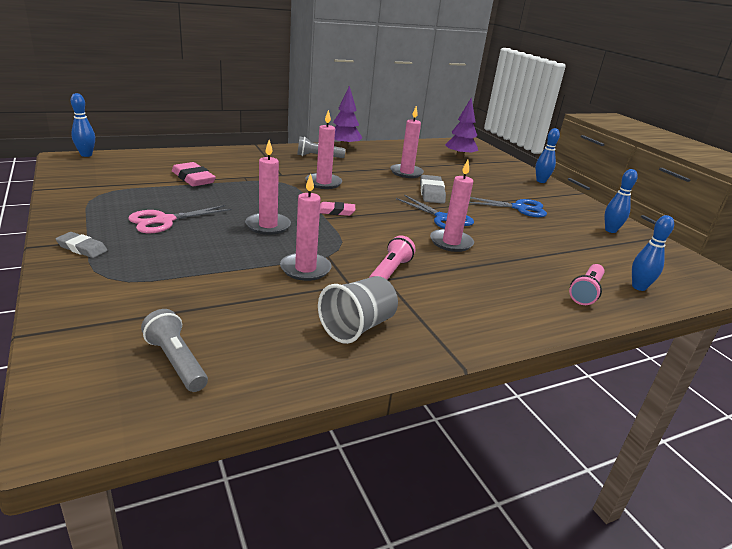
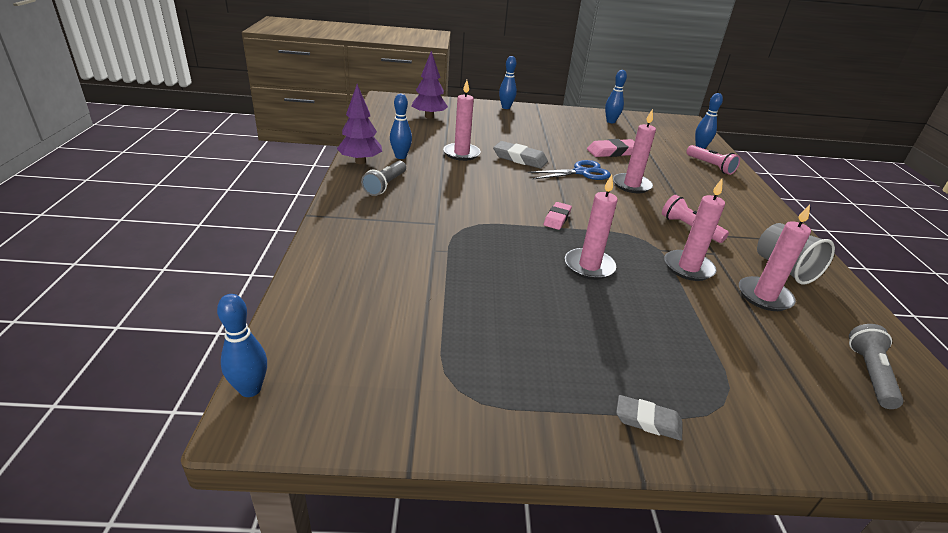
camera: 65 degrees left, 5 degrees up
(82, 248) = (648, 421): grey eraser -> grey eraser turned 60 degrees clockwise
(164, 220) = (566, 337): pink scissors -> none
(176, 361) = (869, 374): grey flashlight -> grey flashlight turned 120 degrees clockwise
(193, 178) = (424, 290): pink eraser -> pink eraser (612, 152)
(323, 183) = (474, 204): pink candle -> pink candle (764, 296)
(369, 156) = (400, 156): none -> blue bowling pin
(519, 208) = (563, 136): blue scissors -> none

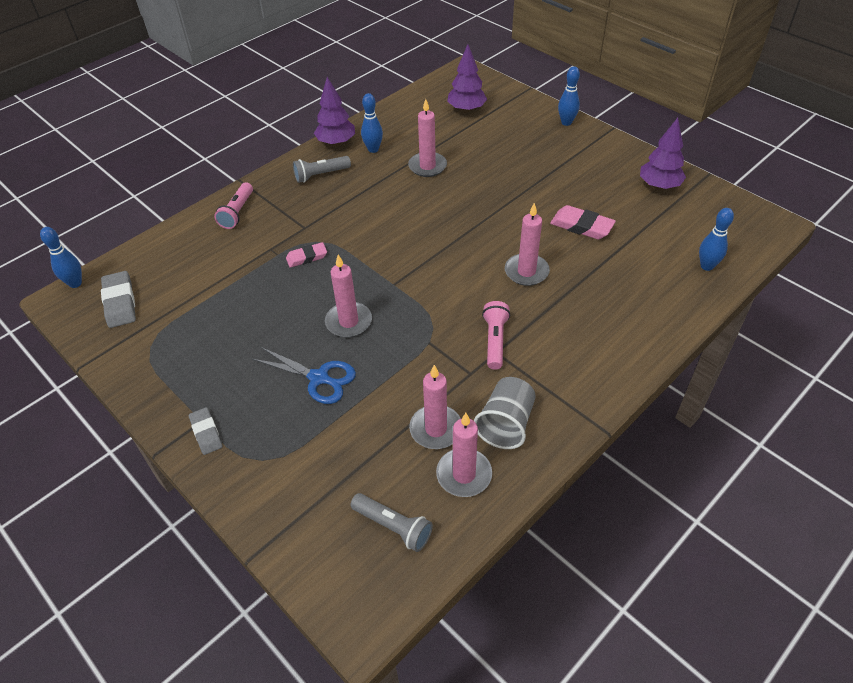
camera: 50 degrees right, 15 degrees up
(520, 159) = (470, 194): grey eraser -> grey eraser (120, 302)
(557, 218) = (397, 269): pink eraser -> pink eraser (307, 257)
(581, 172) = (502, 235): blue scissors -> blue scissors (318, 378)
(610, 121) = (659, 186): blue bowling pin -> purple tree
(688, 268) = (421, 370): pink candle -> pink candle (464, 474)
(710, 166) = (666, 293): pink flashlight -> pink flashlight (237, 212)
(869, 374) = (393, 527): grey flashlight -> grey flashlight turned 60 degrees clockwise

